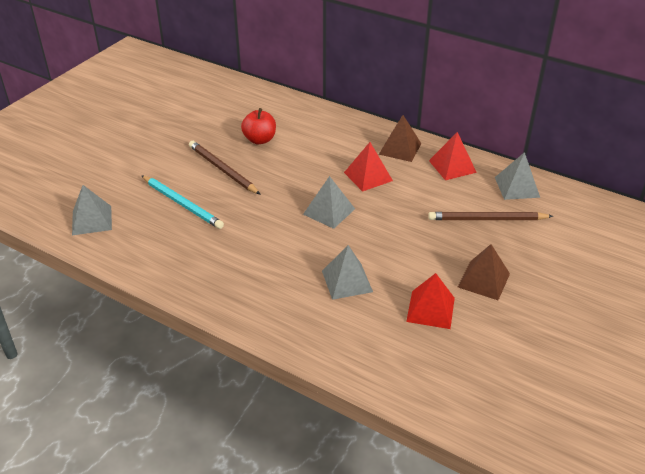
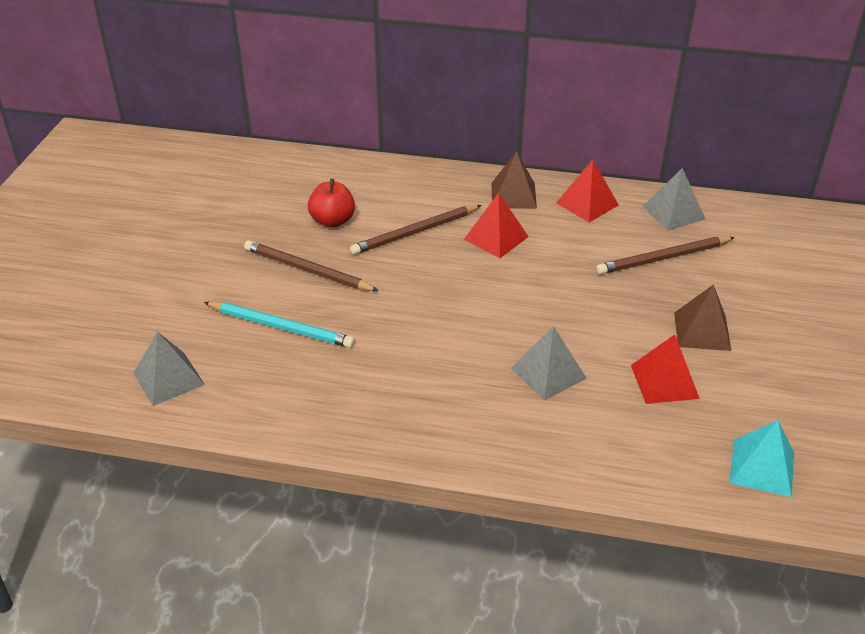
camera: 20 degrees left, 0 degrees up
(312, 160) = (415, 232): none -> brown pencil
(329, 211) = (475, 292): grey pyramid -> none
(467, 392) = (762, 467): none -> turquoise pyramid

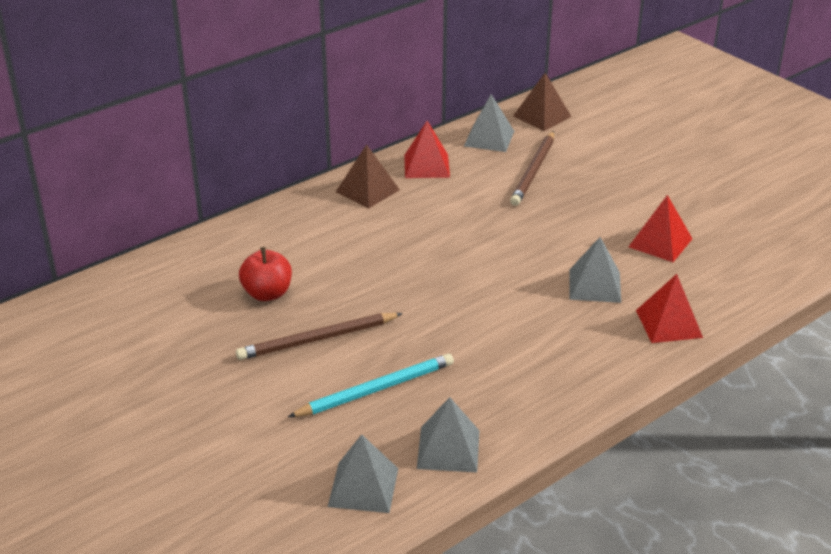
camera: 50 degrees left, 5 degrees down
(250, 398) = (448, 449): none -> grey pyramid
(415, 232) = (346, 260): brown pencil -> none
(496, 238) = (409, 226): red pyramid -> red pyramid (669, 323)
(702, 331) = (629, 200): brown pyramid -> brown pyramid (542, 116)
(762, 467) = (779, 251): turquoise pyramid -> none

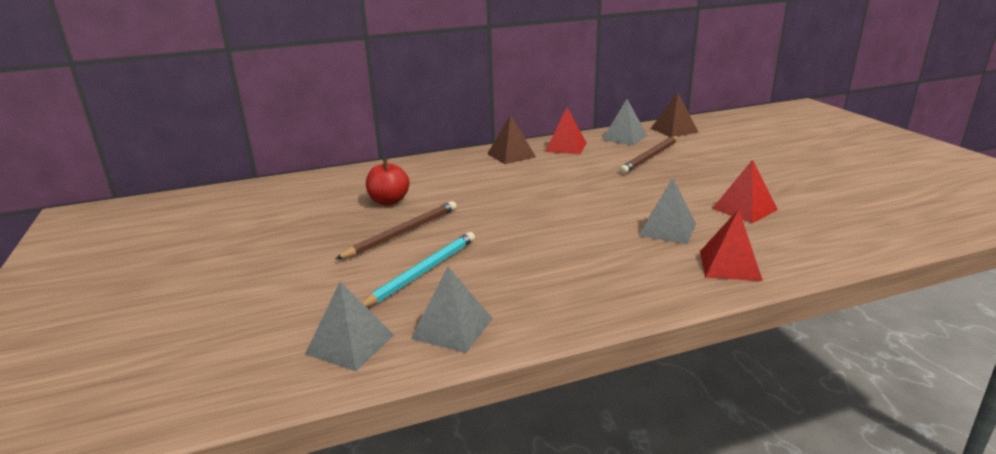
camera: 20 degrees right, 10 degrees down
(317, 339) = (402, 233): brown pencil -> brown pencil turned 135 degrees clockwise
(375, 389) = (422, 272): turquoise pencil -> turquoise pencil turned 45 degrees counterclockwise

